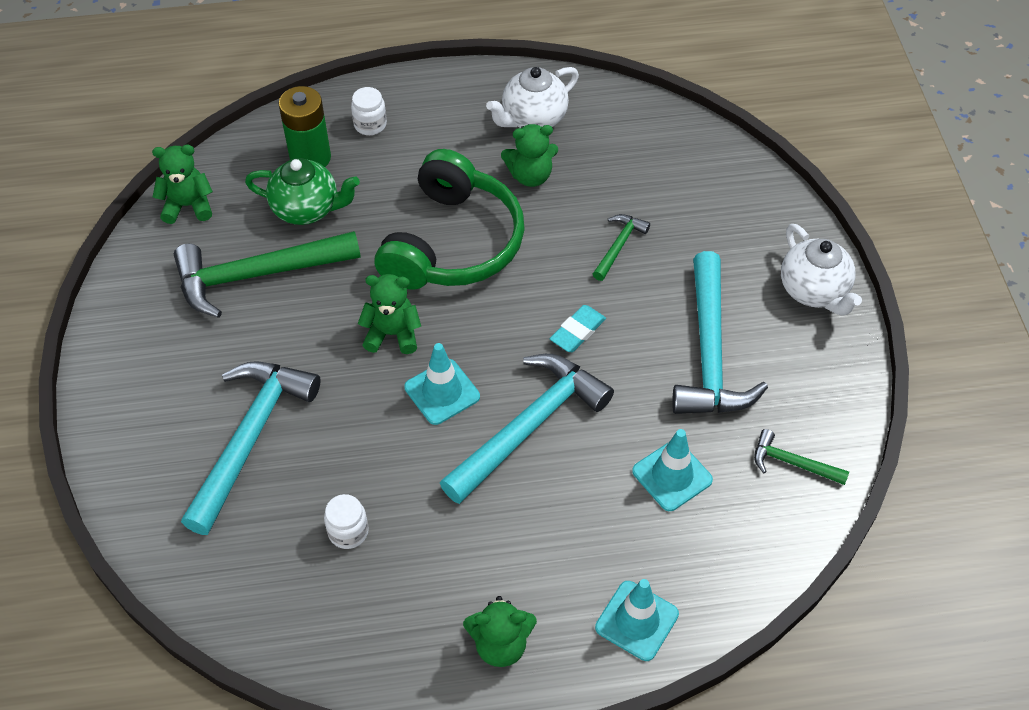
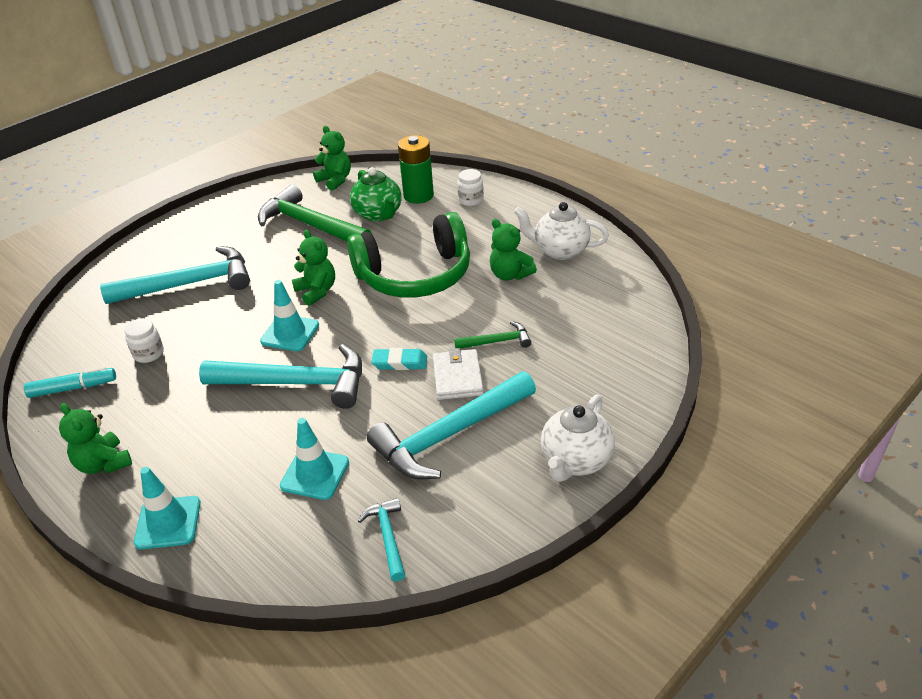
camera: 55 degrees right, 15 degrees down
(339, 628) = (73, 388): none -> turquoise marker
(640, 302) = (457, 377): none -> white wallet
(792, 463) = (388, 537): green hammer -> turquoise hammer

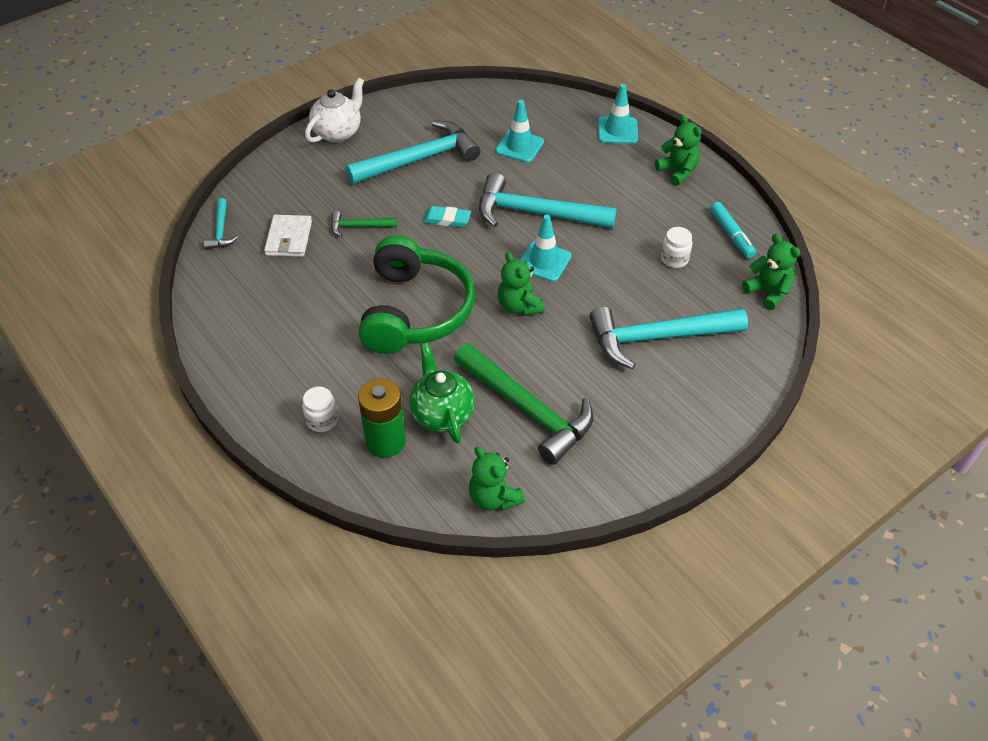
camera: 175 degrees left, 10 degrees up
(73, 388) = (731, 235): turquoise marker -> turquoise marker turned 105 degrees counterclockwise
(388, 537) = (473, 107): turquoise hammer -> turquoise hammer (221, 230)
(415, 275) = (415, 311): green headphones -> green headphones turned 105 degrees clockwise
(457, 377) = (402, 200): white wallet -> white wallet (289, 238)
(510, 275) = (320, 296): green teddy bear -> green teddy bear (768, 292)
(560, 251) = (255, 320): white teapot -> none

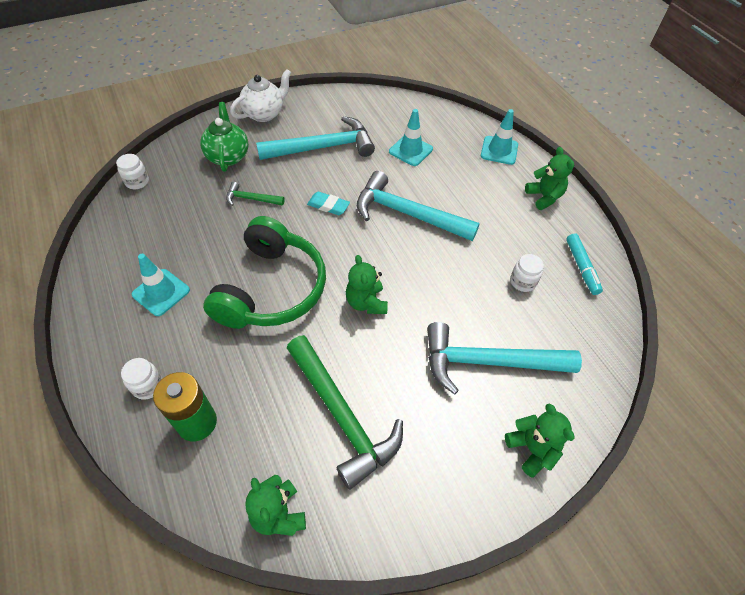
camera: 10 degrees right, 5 degrees up
(221, 230) = (137, 182): turquoise hammer -> white jar
(289, 238) = (189, 199): white wallet -> none
(442, 414) = (260, 403): green teapot -> green teapot (228, 156)
(544, 261) = (402, 262): turquoise traffic cone -> turquoise traffic cone (161, 292)
(768, 292) = (606, 333): green teddy bear -> green teddy bear (532, 449)

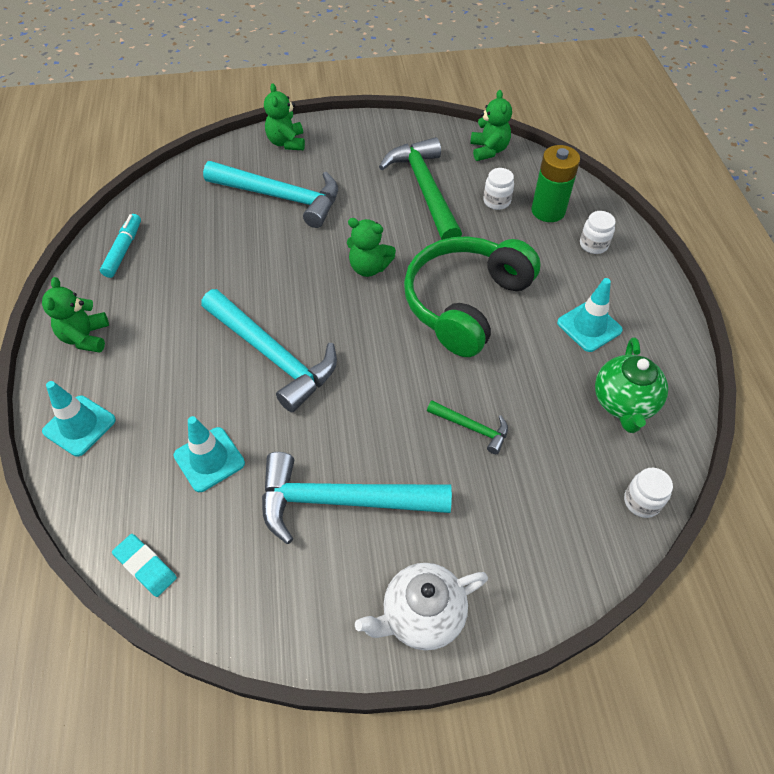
camera: 160 degrees left, 0 degrees up
(228, 156) = (499, 520): green teapot -> green teapot (623, 403)
(328, 206) = (369, 392): turquoise eraser -> turquoise eraser (145, 566)
(366, 302) = (369, 267): green teddy bear -> green teddy bear turned 105 degrees clockwise
(522, 282) = (196, 251): white jar -> white jar (496, 201)

